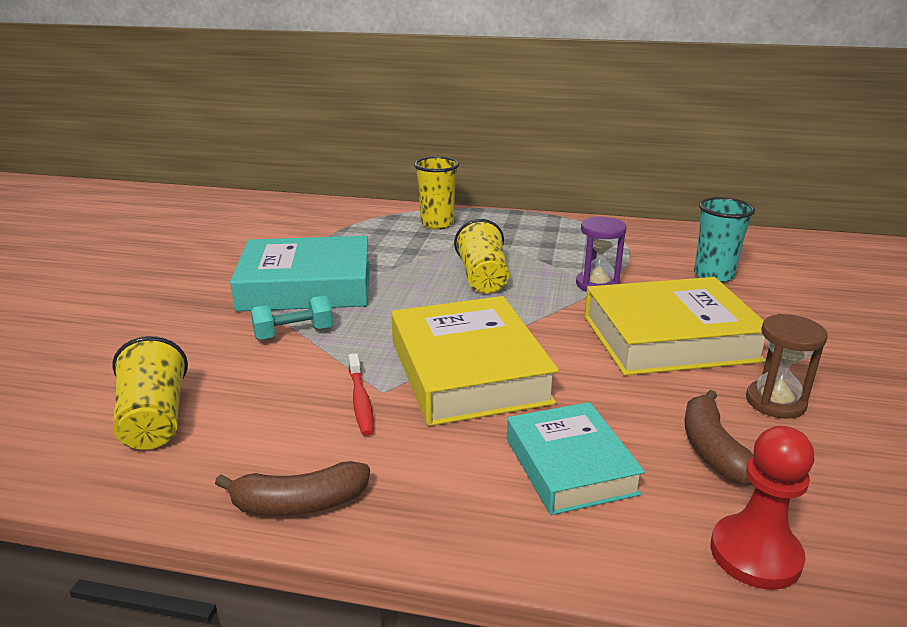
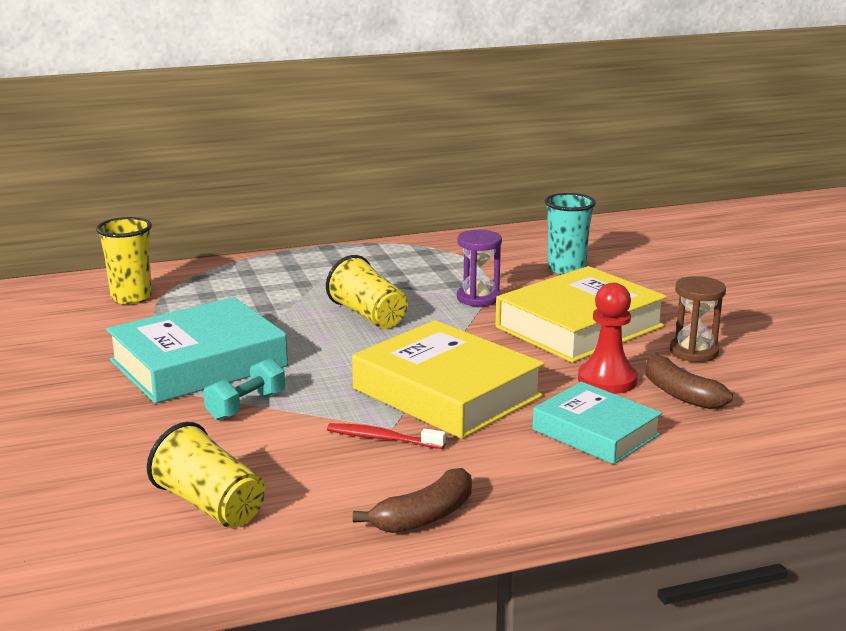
camera: 30 degrees left, 5 degrees down
(360, 401) = (382, 438): red toothbrush -> red toothbrush turned 150 degrees clockwise
(437, 224) = (259, 275): yellow cup -> yellow cup (131, 297)
(755, 554) = (757, 444): red pawn -> red pawn (607, 380)

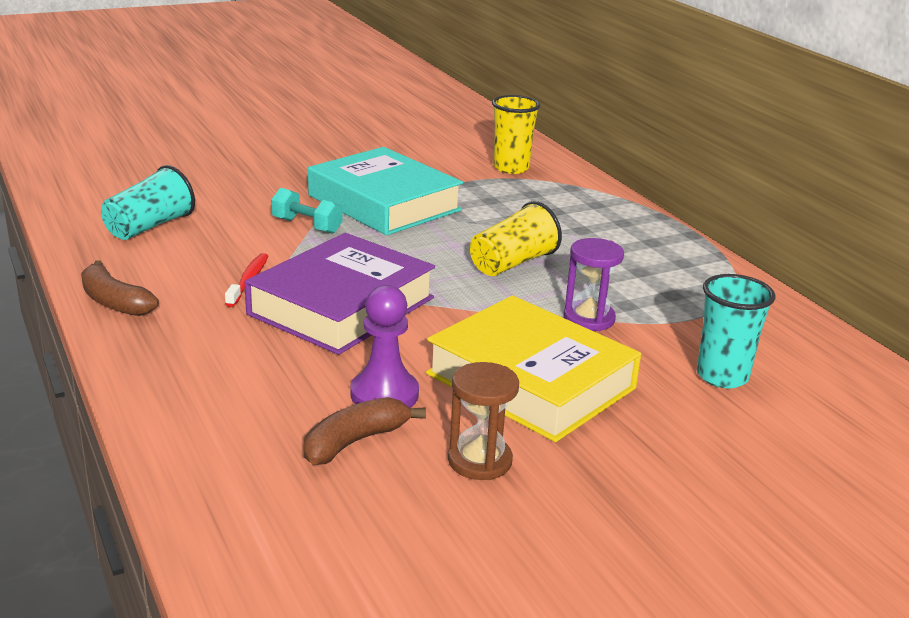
camera: 80 degrees right, 5 degrees up
(210, 505) = (149, 227): yellow cup -> turquoise cup
(446, 393) = (341, 306): yellow book -> purple book
(595, 432) = (258, 383): turquoise book -> none
(607, 380) = (384, 394): red pawn -> purple pawn

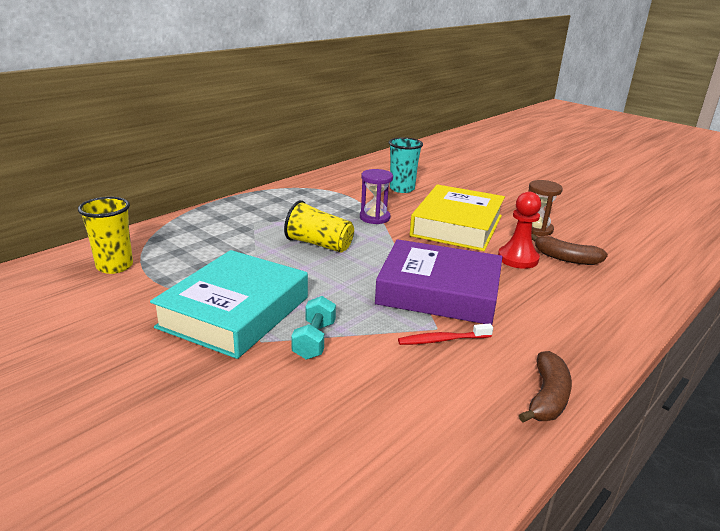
camera: 110 degrees left, 0 degrees up
(149, 227) = (390, 444): turquoise cup -> none
(384, 394) = (518, 259): purple pawn -> red pawn

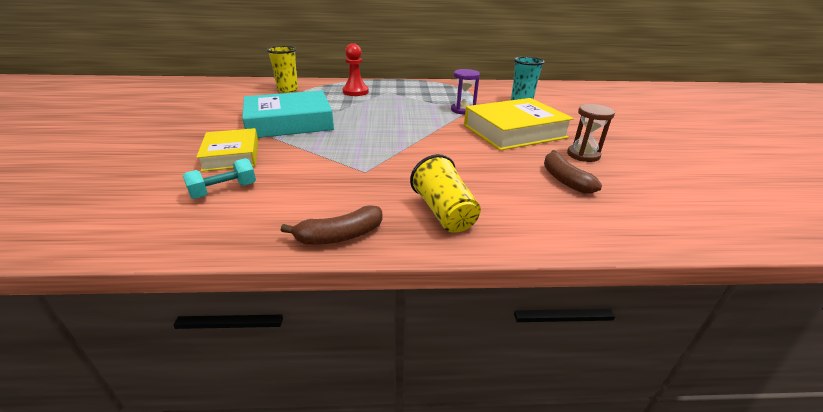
camera: 45 degrees right, 5 degrees up
(271, 388) = (232, 155): none -> yellow book
(314, 340) = (293, 147): turquoise dumbbell -> turquoise dumbbell (224, 191)
(319, 244) = (397, 111): yellow cup -> yellow cup (444, 212)
(439, 291) = (411, 156): purple book -> none
(442, 340) = (353, 177): red toothbrush -> none
(518, 259) = (517, 164): red pawn -> red pawn (355, 92)

